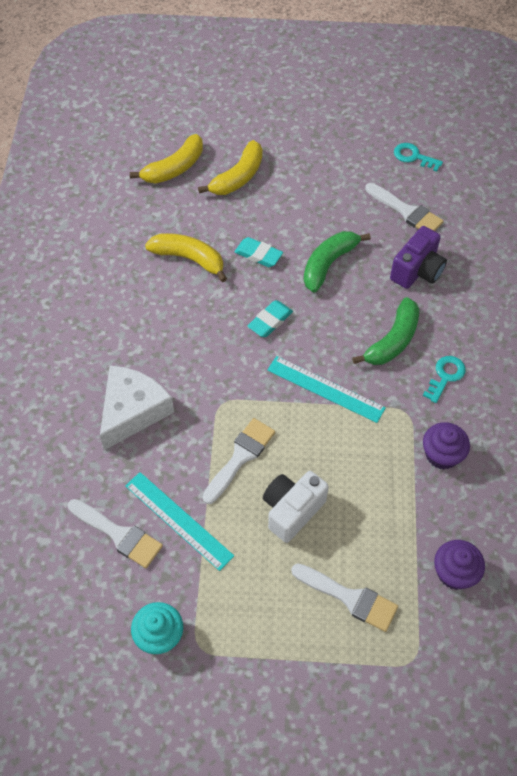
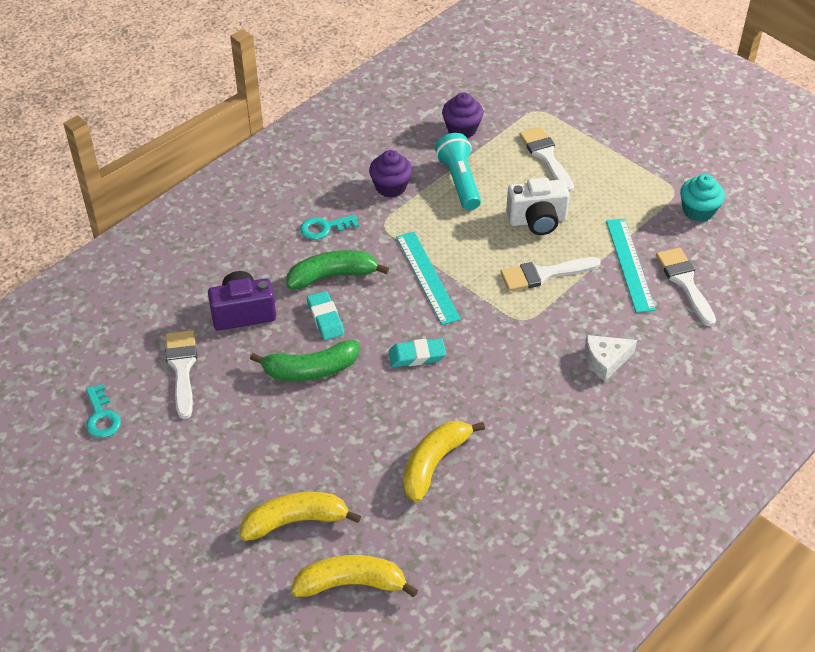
camera: 140 degrees left, 10 degrees down
(132, 411) = (605, 360): white cheese -> white cheese, size x0.59
(189, 259) = (434, 463): yellow banana -> yellow banana turned 60 degrees clockwise
(258, 255) = (364, 422): turquoise eraser -> turquoise eraser (325, 318)
(394, 504) = (459, 181): none -> turquoise flashlight

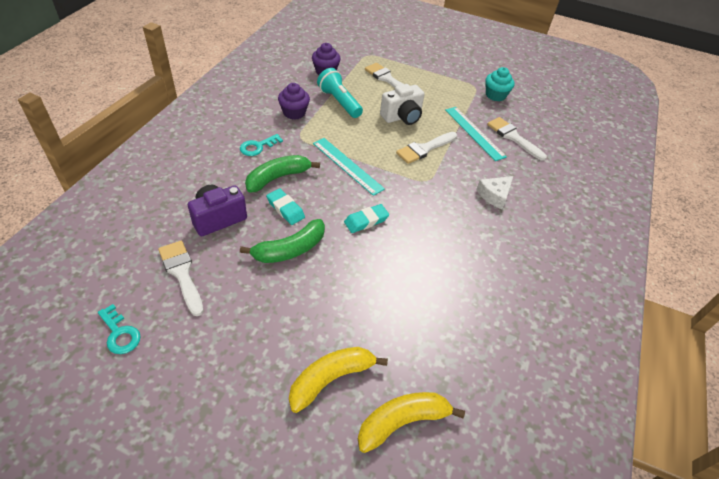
camera: 25 degrees left, 0 degrees up
(434, 463) = (418, 298): yellow banana -> none

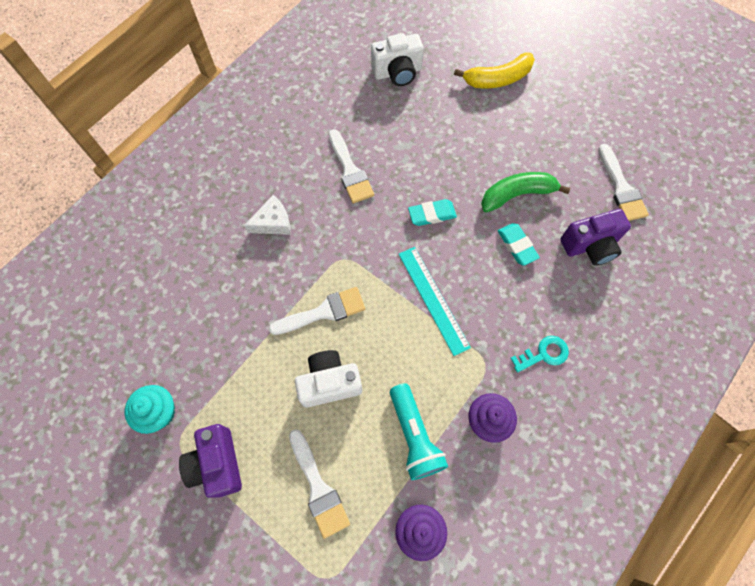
camera: 160 degrees left, 20 degrees up
(120, 333) = (665, 142): turquoise key -> none
(278, 178) = (521, 294): green banana -> none
(402, 422) = (451, 44): yellow banana -> none
(448, 81) = (217, 464): none -> purple camera
(454, 361) = (397, 72): none -> white camera
(474, 133) = (240, 331): turquoise ruler -> none
(513, 137) = (190, 313): white brush -> white brush (350, 171)

